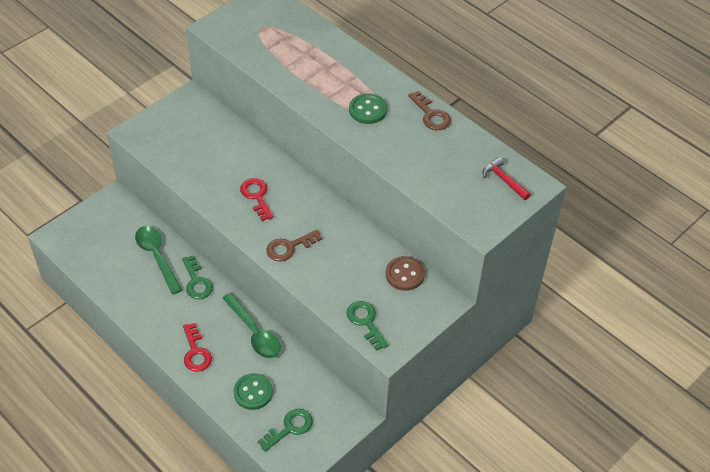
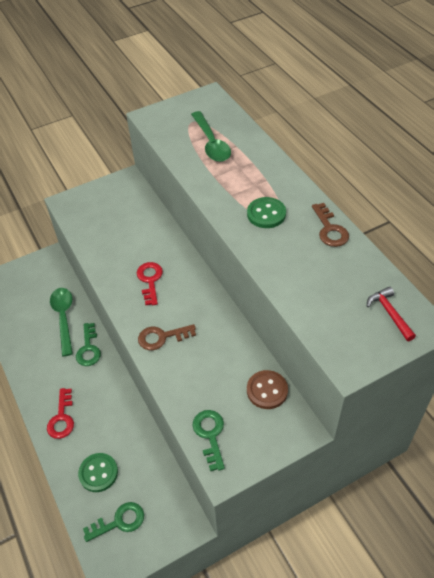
camera: 20 degrees right, 0 degrees up
(254, 332) = (121, 410): green spoon -> green spoon (211, 143)

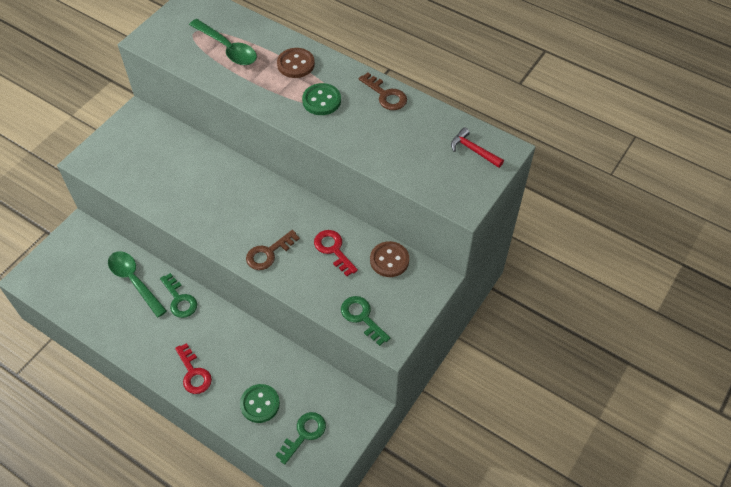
camera: 30 degrees left, 5 degrees up
(150, 280) = (224, 206): red key -> red key (333, 249)
(262, 175) = (296, 64): none -> brown button

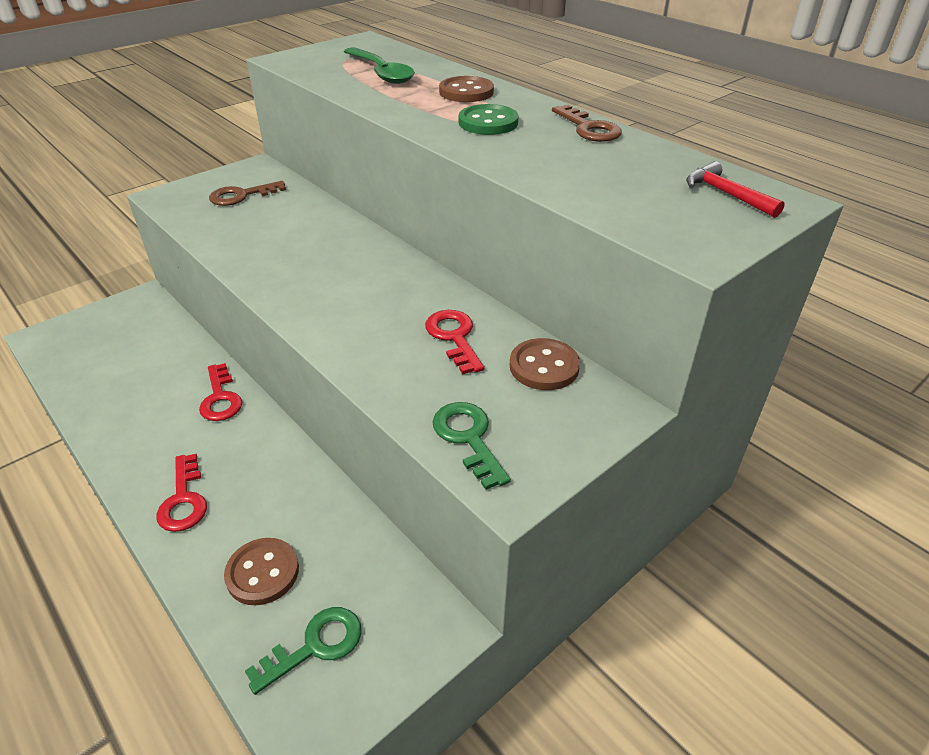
camera: 15 degrees right, 15 degrees down
(134, 281) = (173, 365): green spoon -> none
(180, 300) = (220, 398): green key -> red key
(260, 404) = (262, 573): green button -> brown button
(268, 253) = (349, 324): brown key -> brown key (241, 196)

